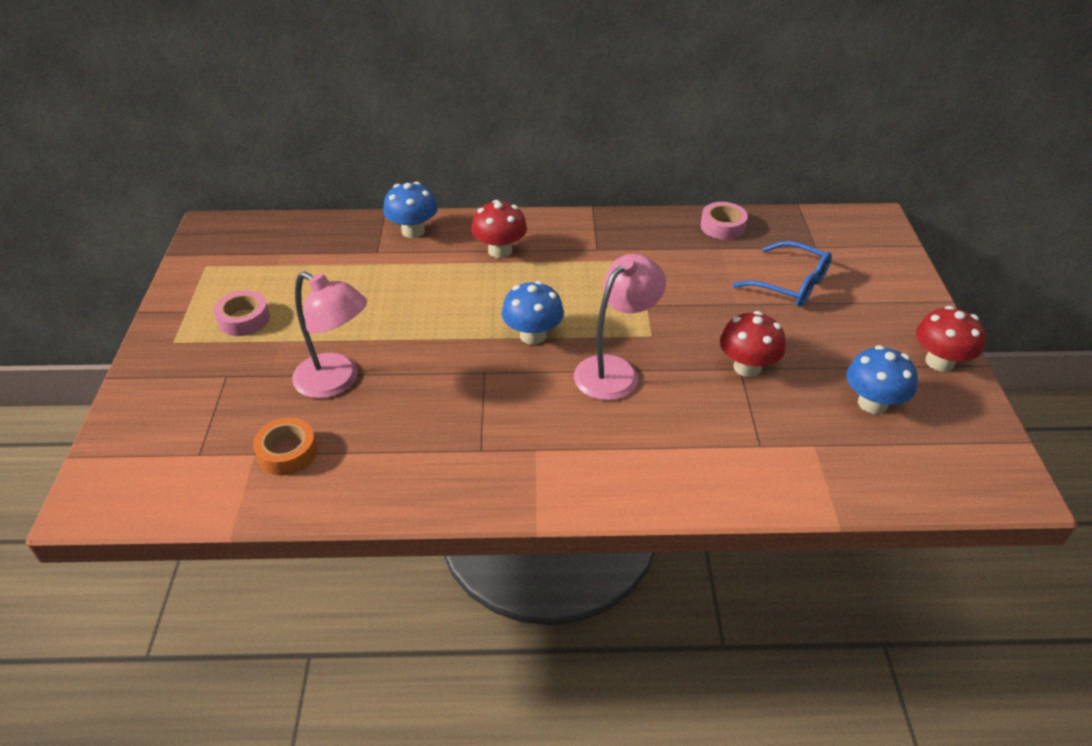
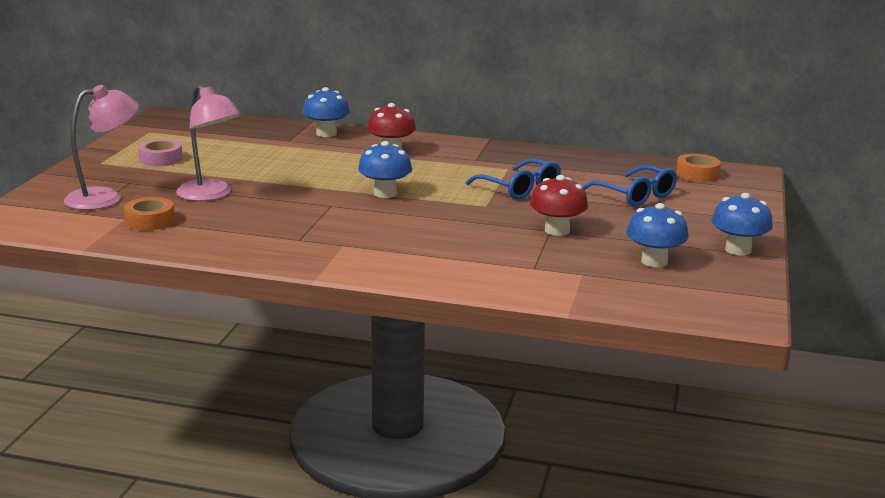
camera: 15 degrees right, 20 degrees down
(615, 370) = (440, 218): pink lamp -> pink lamp (105, 198)
(670, 296) = (519, 189): none -> blue glasses
(722, 226) = (599, 160): pink tape -> none
(829, 232) = (697, 174): none -> orange tape
(939, 362) = (738, 250): red mushroom -> blue mushroom

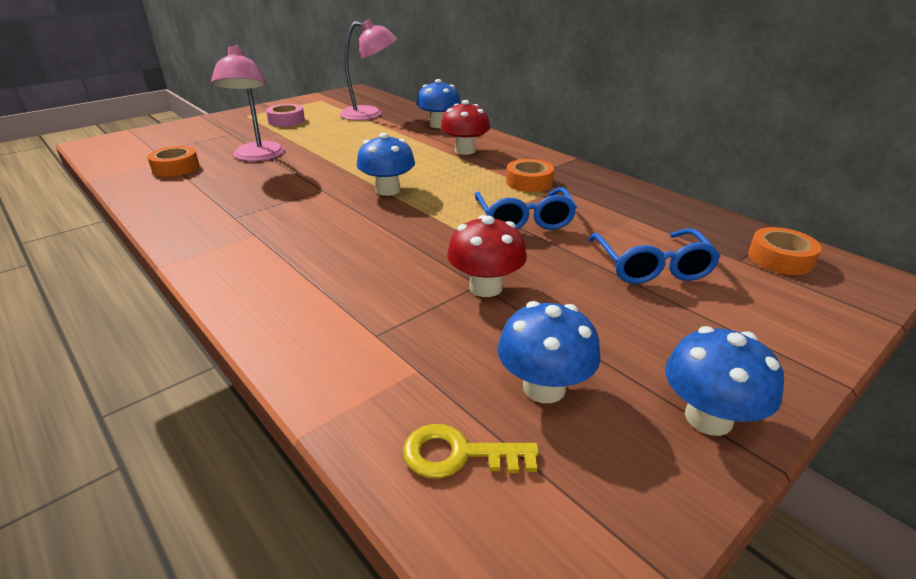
camera: 35 degrees right, 10 degrees up
(105, 198) = (191, 142): pink lamp -> pink lamp (370, 114)
(483, 164) = (529, 182): none -> orange tape
(652, 294) = (458, 455): none -> yellow key

